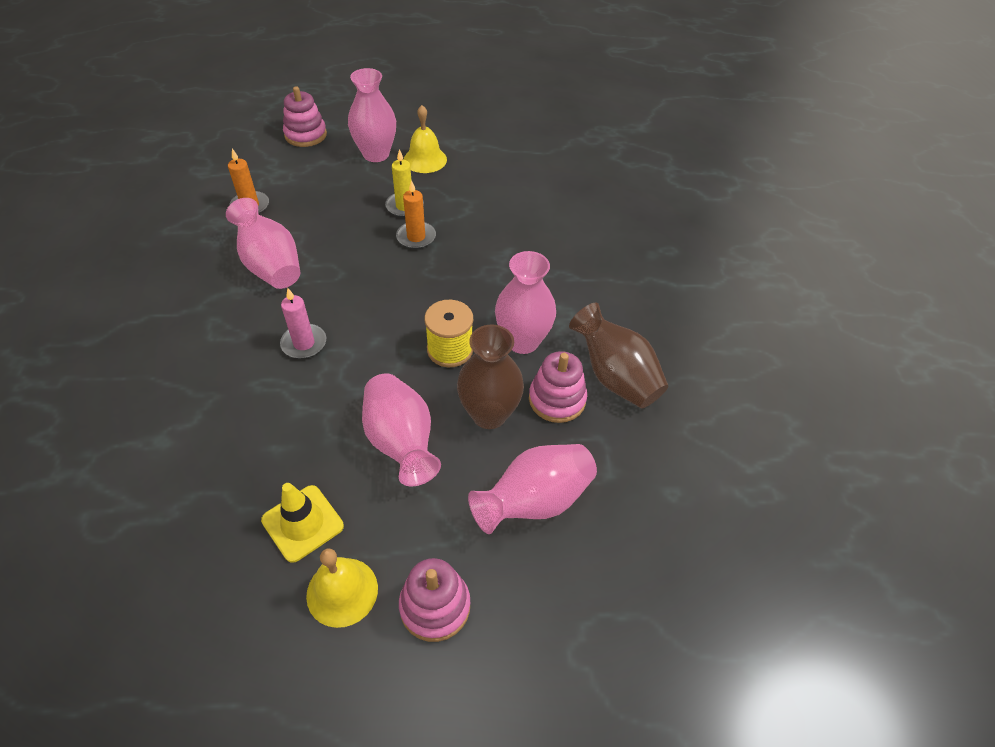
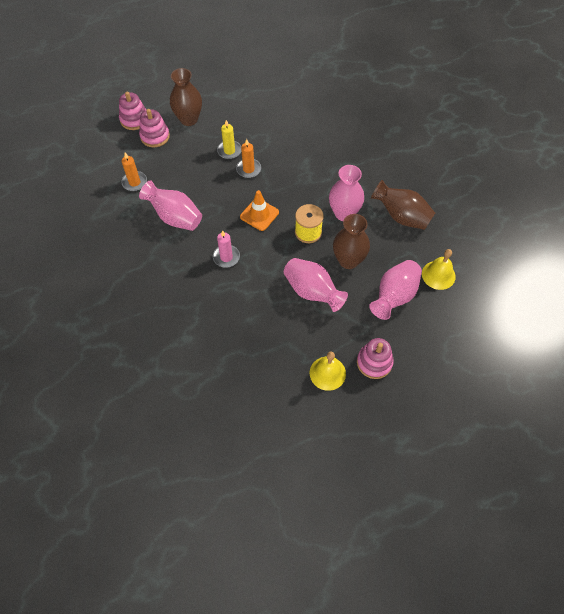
camera: 20 degrees left, 10 degrees up
(302, 523) = (288, 350): yellow traffic cone -> none
(376, 154) = (189, 119): pink vase -> brown vase
(392, 301) = (259, 214): none -> orange traffic cone
(425, 159) = (222, 113): yellow bell -> yellow bell (438, 275)
(557, 399) = (378, 240): pink stacking toy -> pink stacking toy (155, 136)

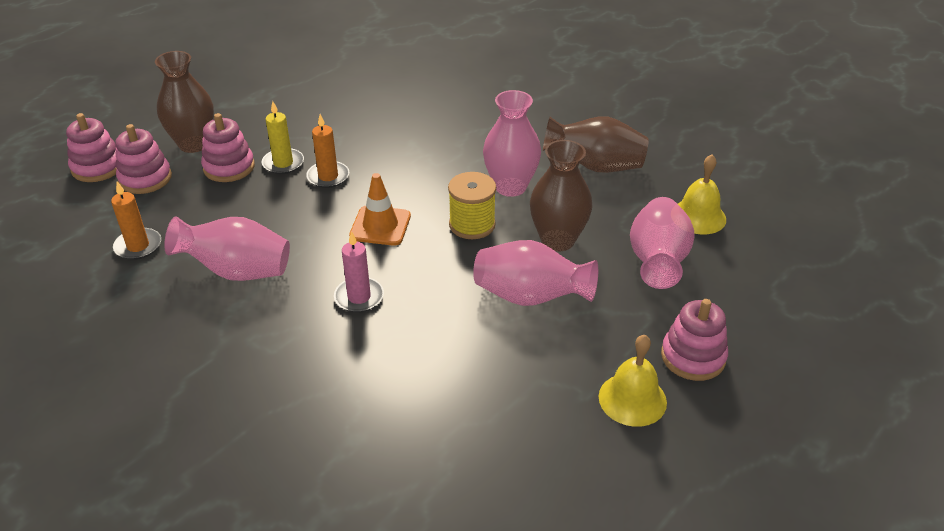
camera: 25 degrees left, 20 degrees down
(200, 143) = (229, 167): none -> pink stacking toy

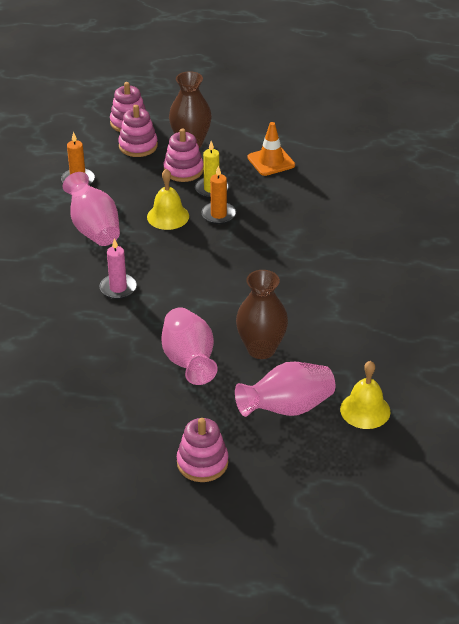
camera: 55 degrees right, 0 degrees up
(380, 226) = (192, 262): orange traffic cone -> orange traffic cone (271, 161)
(472, 225) = (236, 302): yellow spool -> none
(510, 187) = (297, 300): pink vase -> none
(595, 166) = (369, 331): brown vase -> none
(632, 399) = (136, 448): yellow bell -> yellow bell (168, 216)

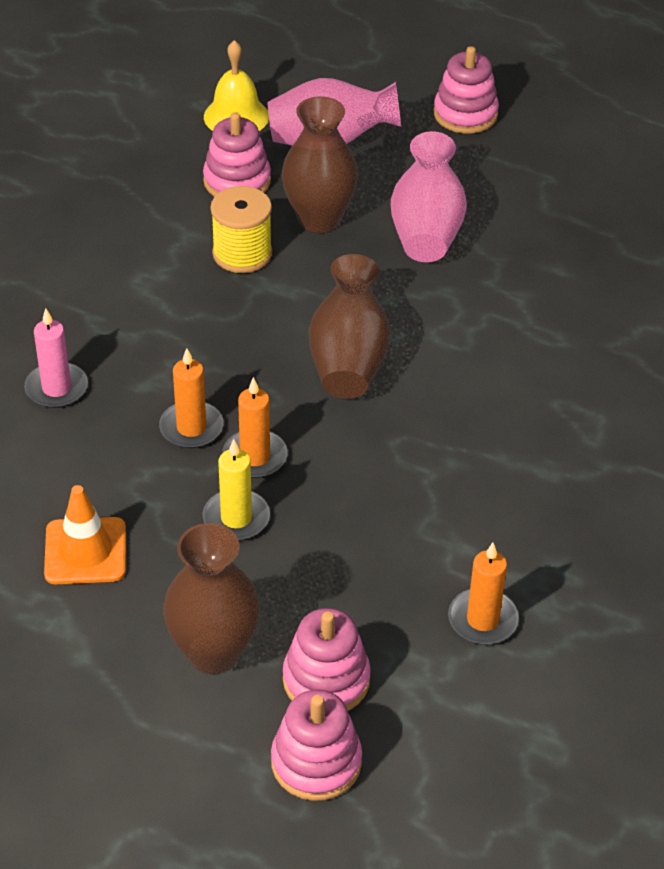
camera: 160 degrees left, 5 degrees up
(94, 228) = (488, 492): pink vase -> none
(118, 288) = (485, 365): pink candle -> pink candle (56, 388)
(168, 216) = (345, 480): yellow bell -> none
(183, 170) = (265, 581): pink stacking toy -> pink stacking toy (237, 181)
(197, 272) = (348, 358): none -> brown vase
(258, 219) = (191, 428): none -> orange candle
(294, 313) = (242, 254): none -> yellow spool

